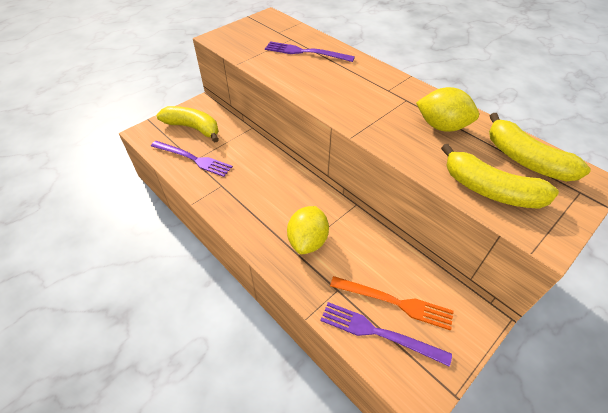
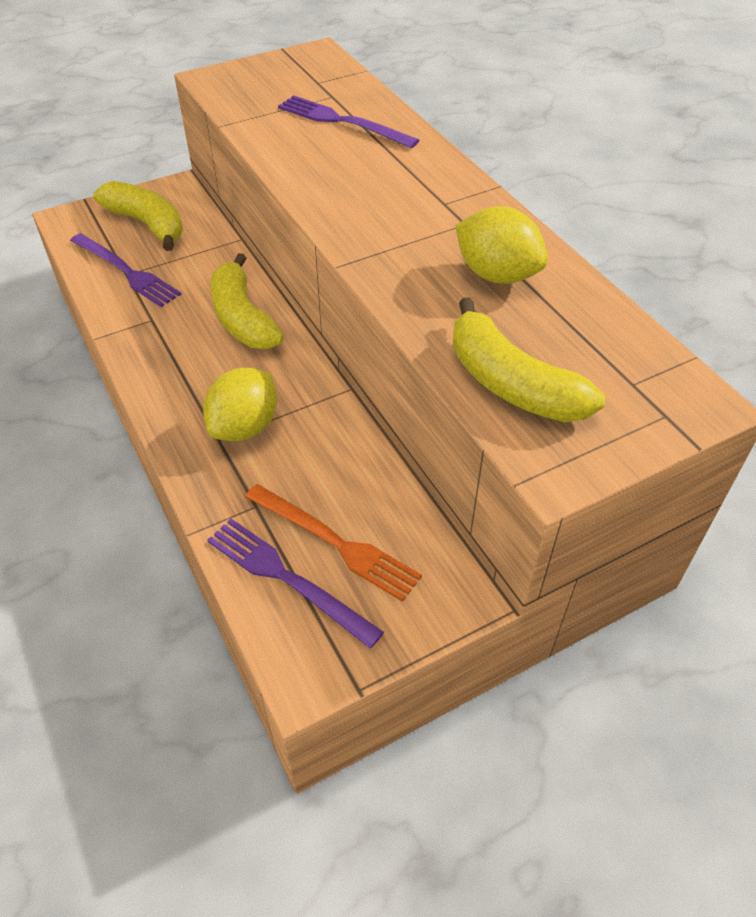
camera: 15 degrees right, 0 degrees up
(525, 159) = (605, 350): yellow banana -> yellow banana (243, 318)

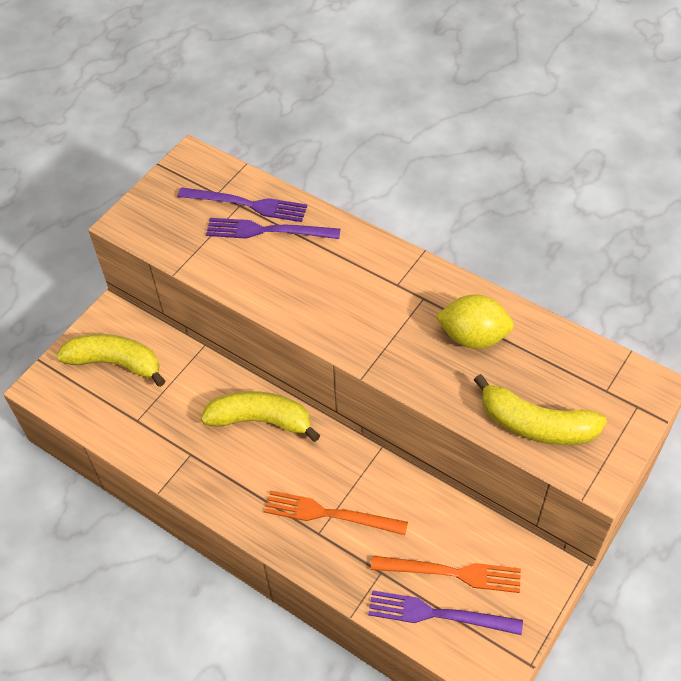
camera: 25 degrees left, 5 degrees up
(126, 271) = (135, 418): purple fork -> purple fork (247, 204)
(243, 318) = (261, 420): yellow banana -> yellow banana turned 150 degrees clockwise
(245, 427) = (330, 514): yellow lemon -> orange fork

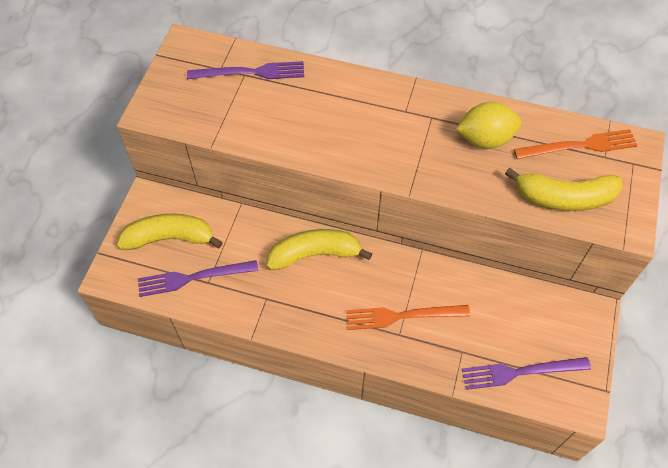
camera: 20 degrees left, 5 degrees up
(267, 231) = (278, 91): purple fork -> purple fork (193, 278)
(451, 573) = (517, 336): orange fork -> orange fork (579, 146)

